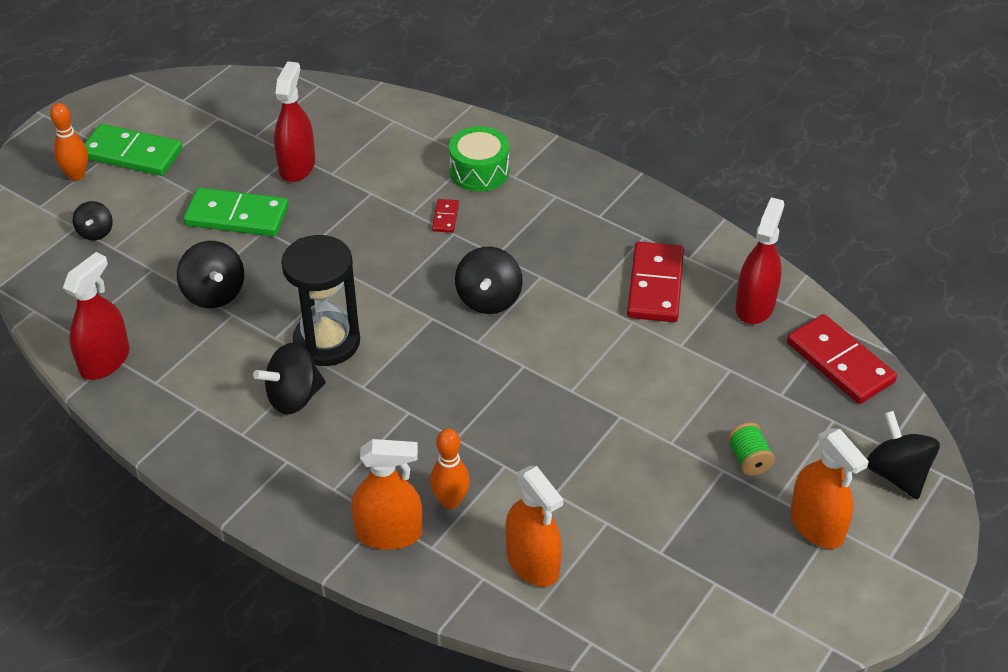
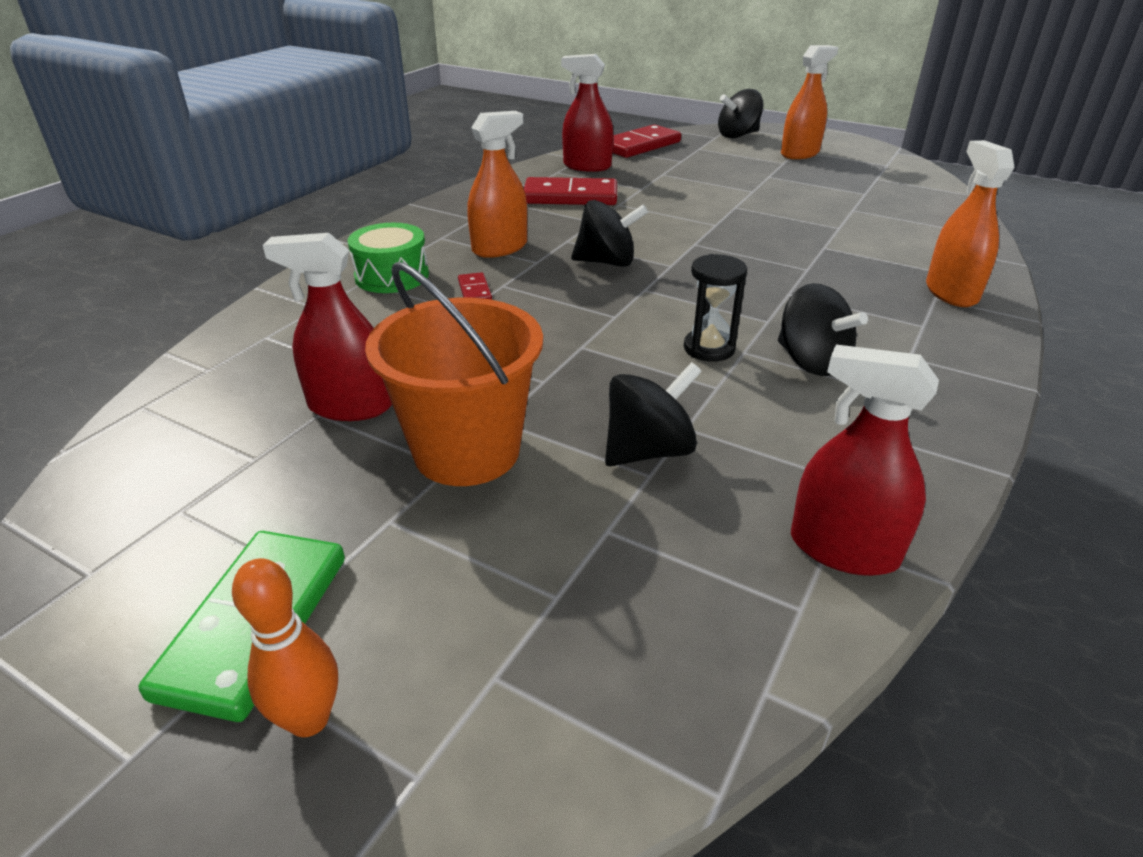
camera: 95 degrees left, 10 degrees down
(95, 232) = (512, 636): black spinning top -> none
(237, 216) = (466, 451): green domino -> orange bucket
(327, 342) = (709, 348): black hourglass -> black hourglass, size x0.60
(445, 217) = (475, 291): red domino -> red domino turned 75 degrees clockwise
(450, 501) = (886, 267): orange bowling pin -> none
(532, 563) = (920, 233): orange spray bottle -> orange spray bottle (499, 248)
(749, 459) = (753, 169): green spool -> none

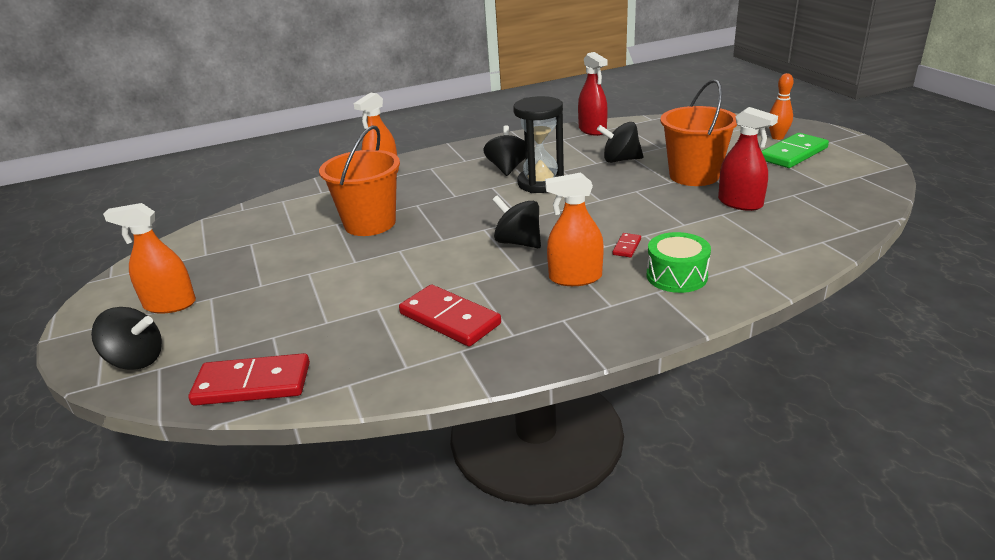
camera: 140 degrees left, 5 degrees down
(587, 166) = (366, 364): red spray bottle -> none
(709, 348) = (541, 183): black hourglass -> black hourglass, size x1.67
(805, 236) = (370, 223): none -> orange bucket

